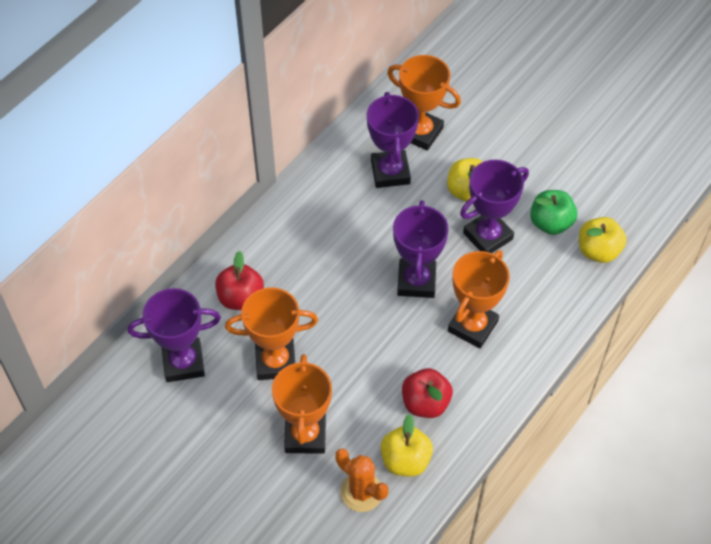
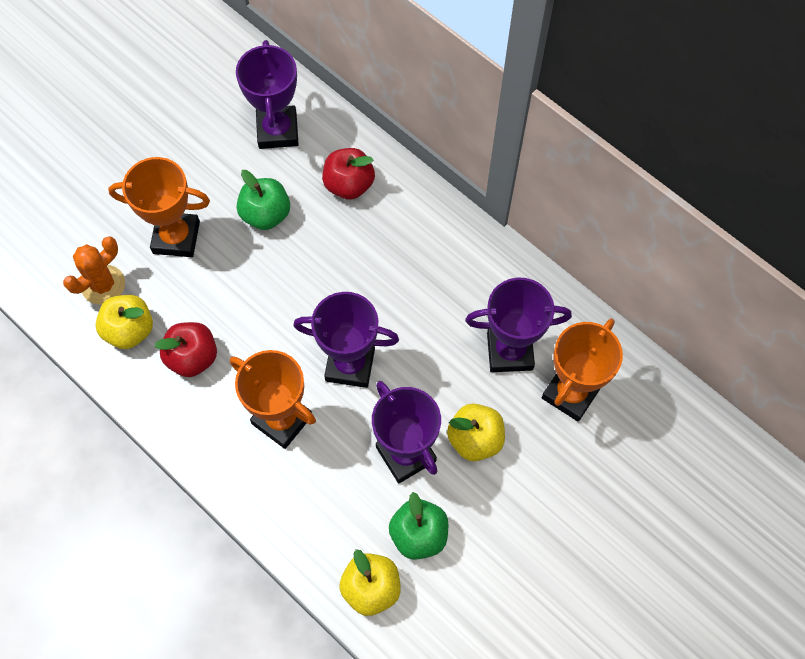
camera: 95 degrees right, 10 degrees up
(275, 362) = (266, 214): orange trophy -> green apple

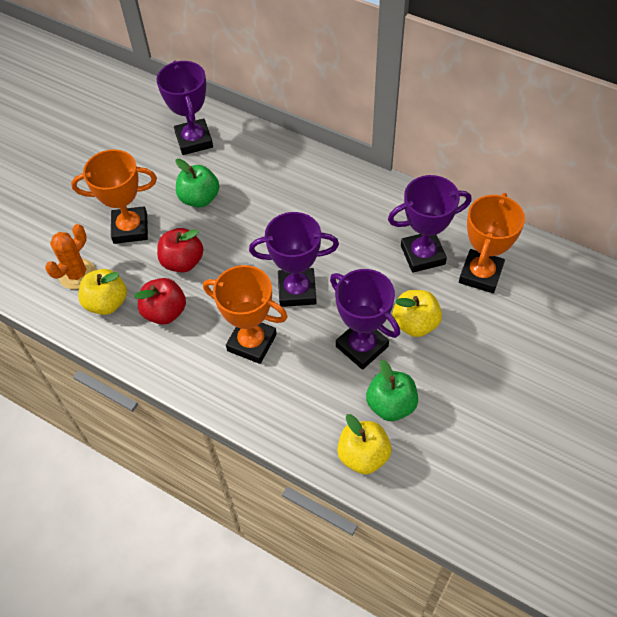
camera: 10 degrees left, 10 degrees down
(349, 184) = (260, 166): red apple -> red apple (183, 262)

